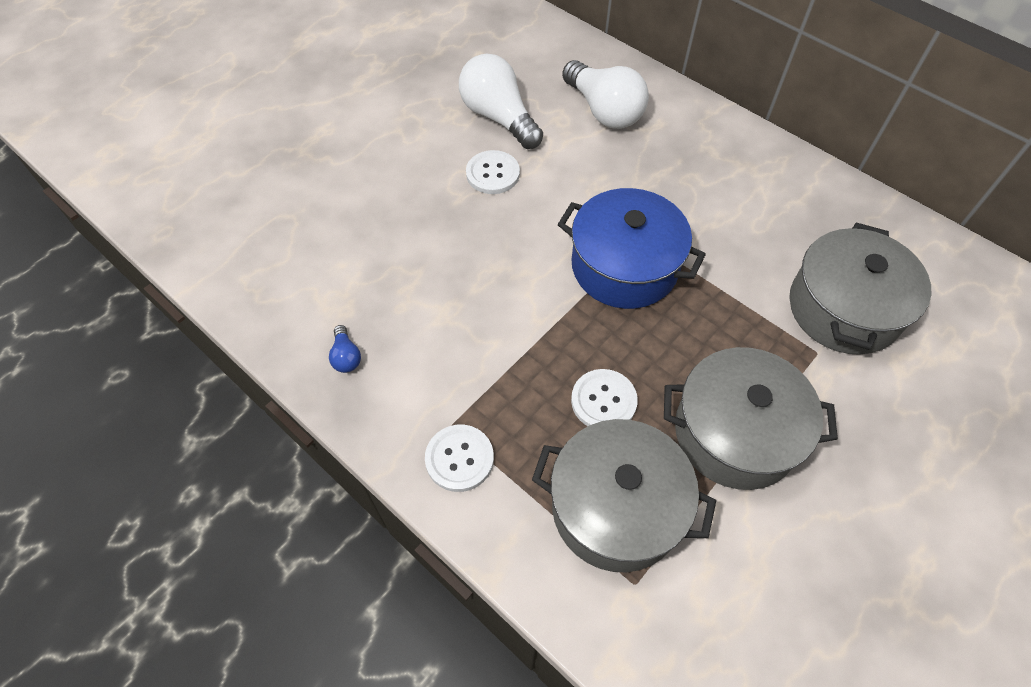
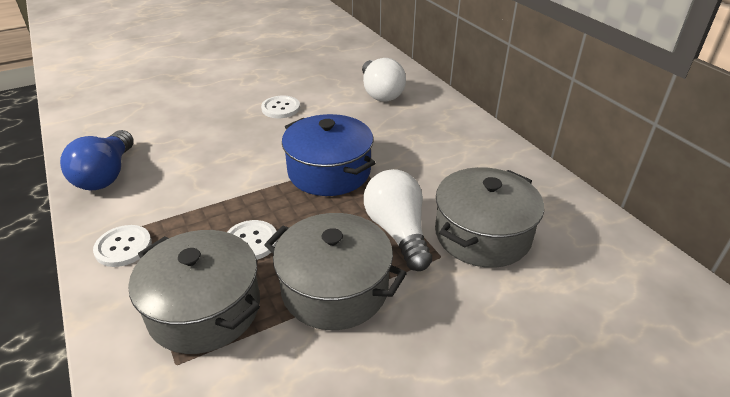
camera: 20 degrees right, 20 degrees down
(346, 356) = (106, 175): blue light bulb -> blue light bulb, size x2.32
(499, 117) = (308, 84): white light bulb -> white light bulb (398, 232)

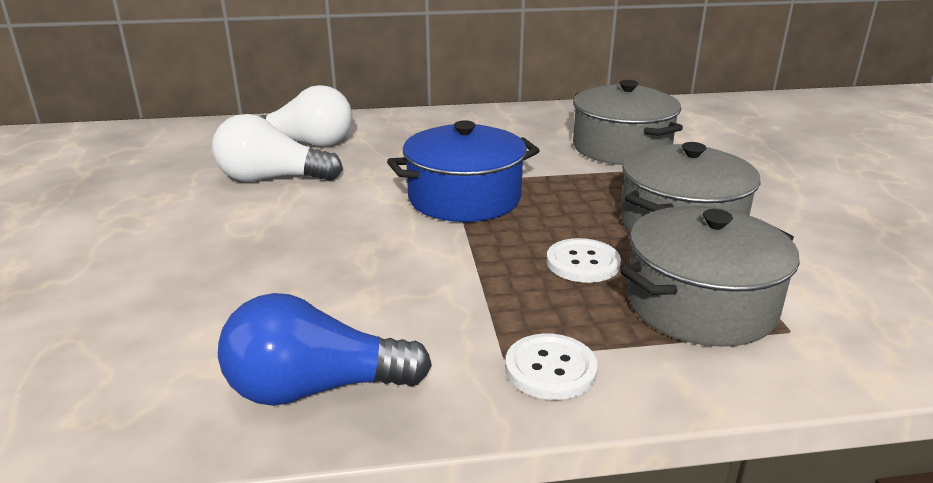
camera: 70 degrees left, 10 degrees down
(106, 175) = (316, 388): blue light bulb -> blue light bulb turned 150 degrees clockwise
(281, 108) = (266, 208): white button -> none
(398, 232) = (601, 181): white light bulb -> white light bulb (272, 179)

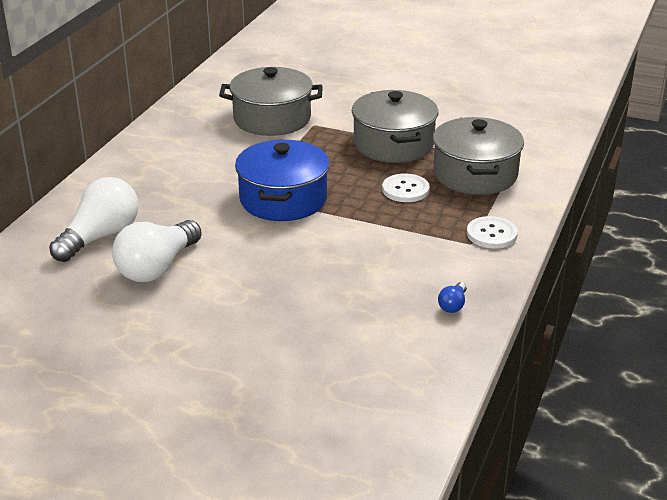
camera: 60 degrees left, 5 degrees up
(316, 388) = (453, 305): blue light bulb -> blue light bulb, size x0.43

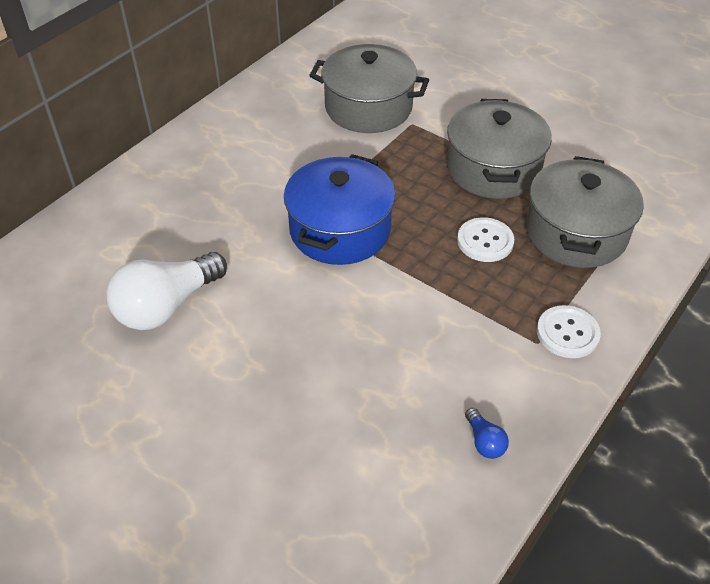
camera: 15 degrees right, 15 degrees up
(100, 237) = (124, 247): white light bulb -> none
(453, 305) = (484, 441): blue light bulb -> blue light bulb turned 60 degrees counterclockwise

